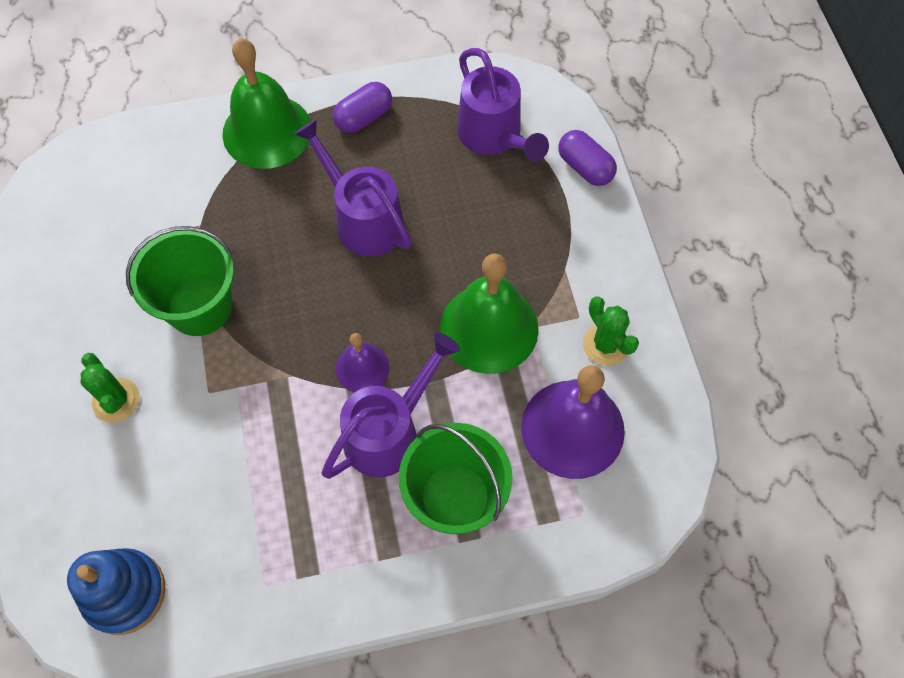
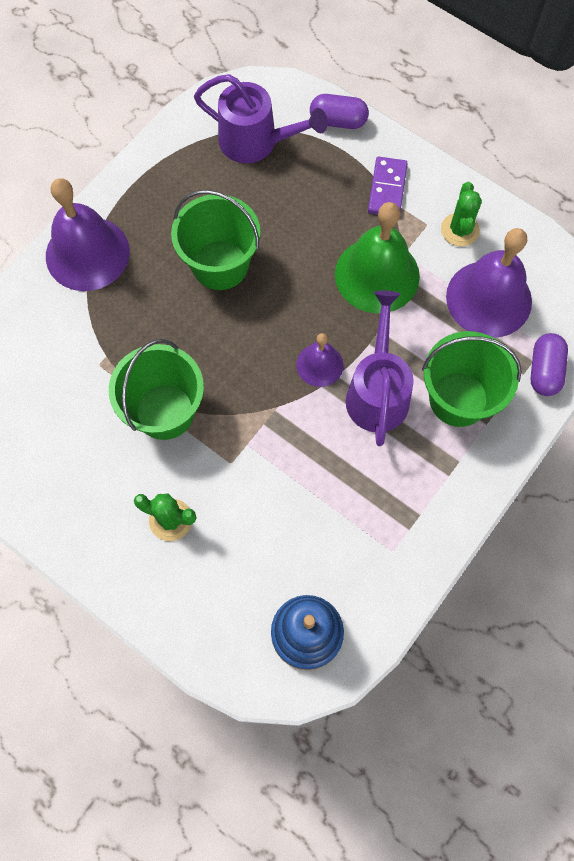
camera: 40 degrees left, 5 degrees up
(267, 131) = (87, 253): green bell -> purple bell
(362, 218) = (220, 265): purple watering can -> green bucket
(363, 117) = (150, 193): purple capsule -> purple capsule (544, 371)
(572, 258) = (387, 189): none -> purple domino
(605, 344) = (460, 230): green cactus -> green cactus turned 75 degrees clockwise

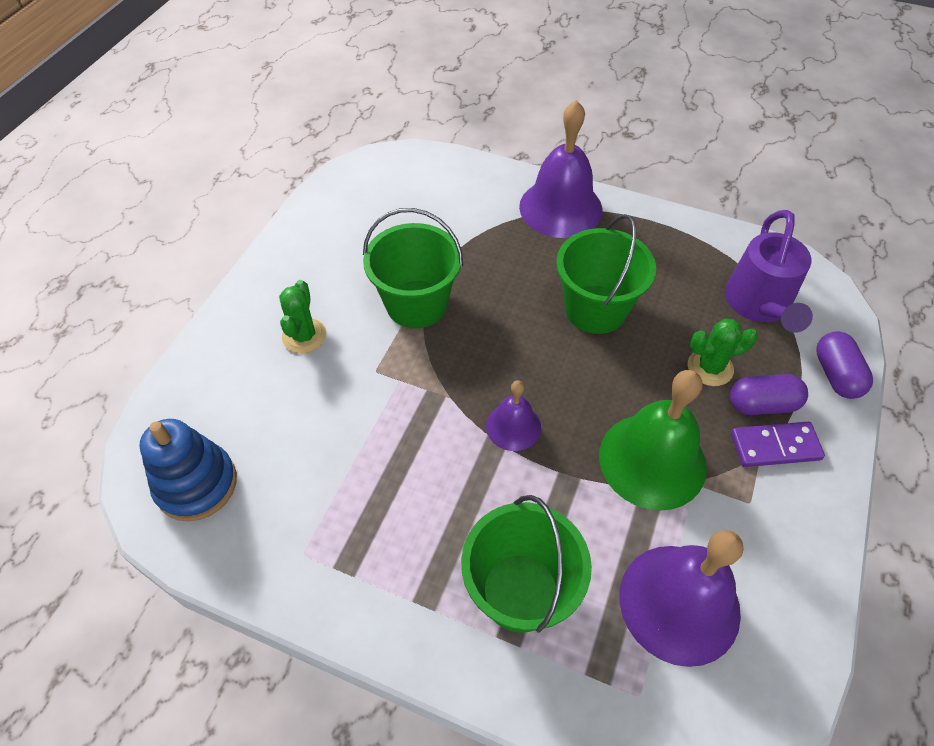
camera: 75 degrees right, 15 degrees down
(377, 391) = (501, 494): purple watering can -> none
(460, 230) = (763, 545): green cactus -> green cactus (710, 367)
(544, 371) = (601, 705): purple capsule -> purple capsule (762, 404)

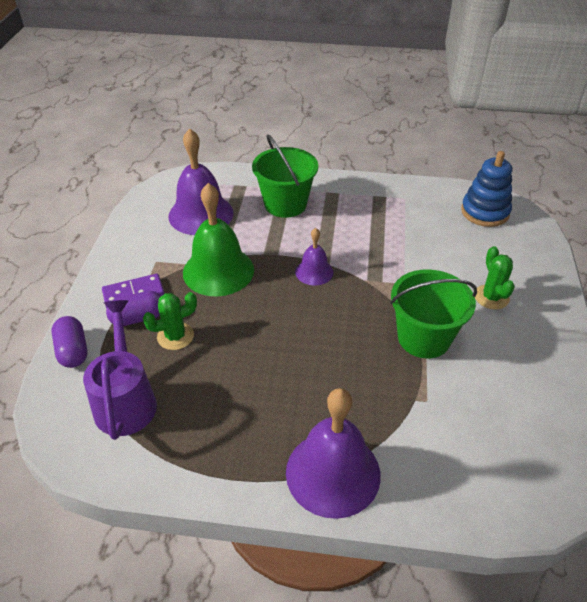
camera: 165 degrees right, 10 degrees down
(595, 309) = (273, 364): green bucket -> none

